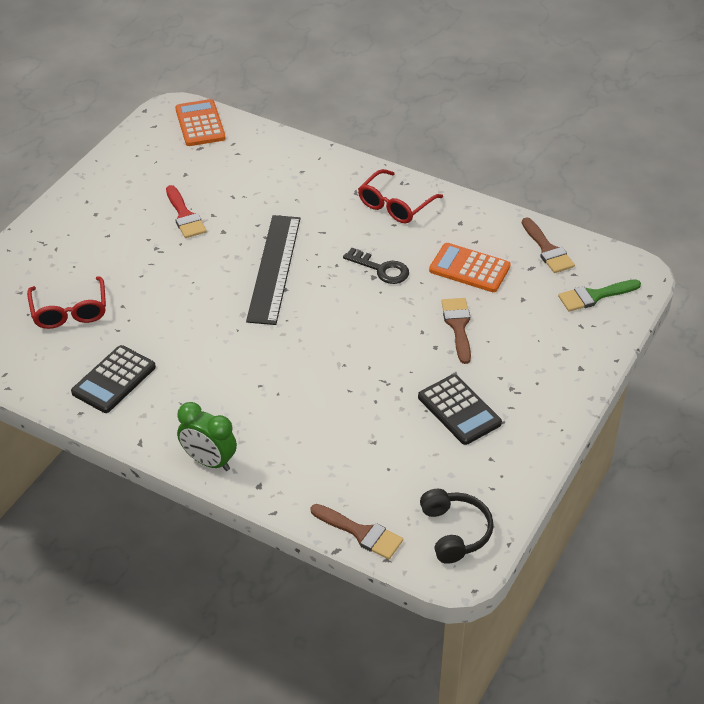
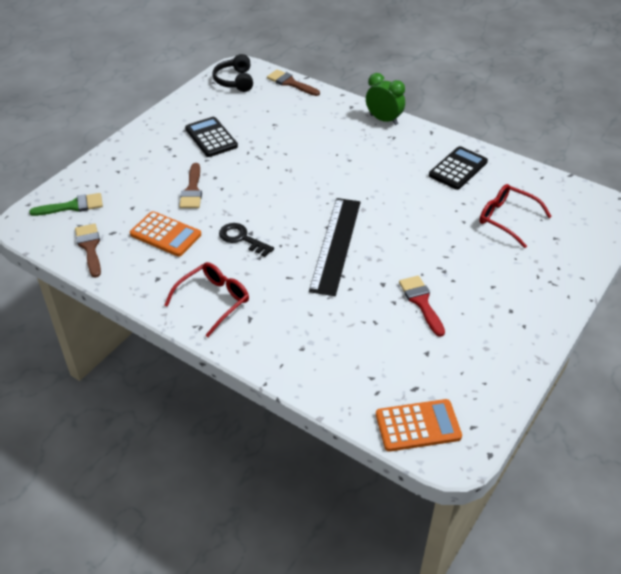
camera: 175 degrees left, 0 degrees up
(69, 311) = (507, 219): red glasses -> red glasses turned 45 degrees counterclockwise
(200, 124) = (418, 426): orange calculator -> orange calculator turned 90 degrees counterclockwise

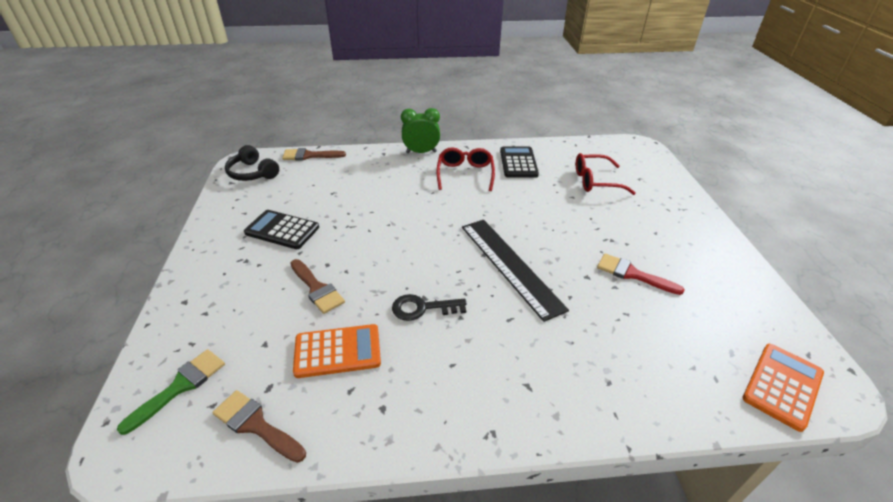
camera: 40 degrees left, 5 degrees down
(213, 301) = (471, 391): red glasses -> red glasses (465, 174)

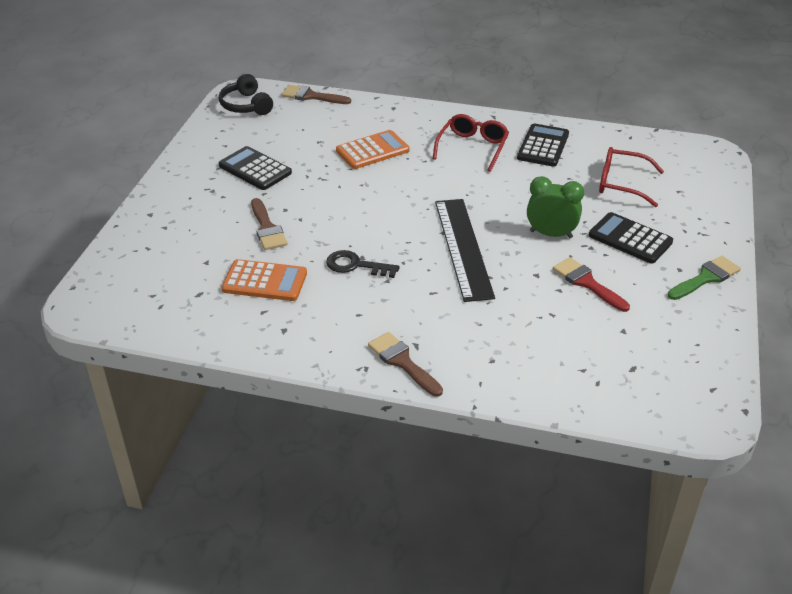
camera: 20 degrees right, 0 degrees up
(180, 386) = (131, 276): green brush -> green brush (706, 278)
(256, 425) = (181, 316): brown brush -> brown brush (402, 362)
(421, 152) = (436, 114): green clock -> green clock (551, 234)
(635, 225) = (630, 239): none -> black calculator
(782, 386) = (659, 403): orange calculator -> orange calculator (372, 150)

